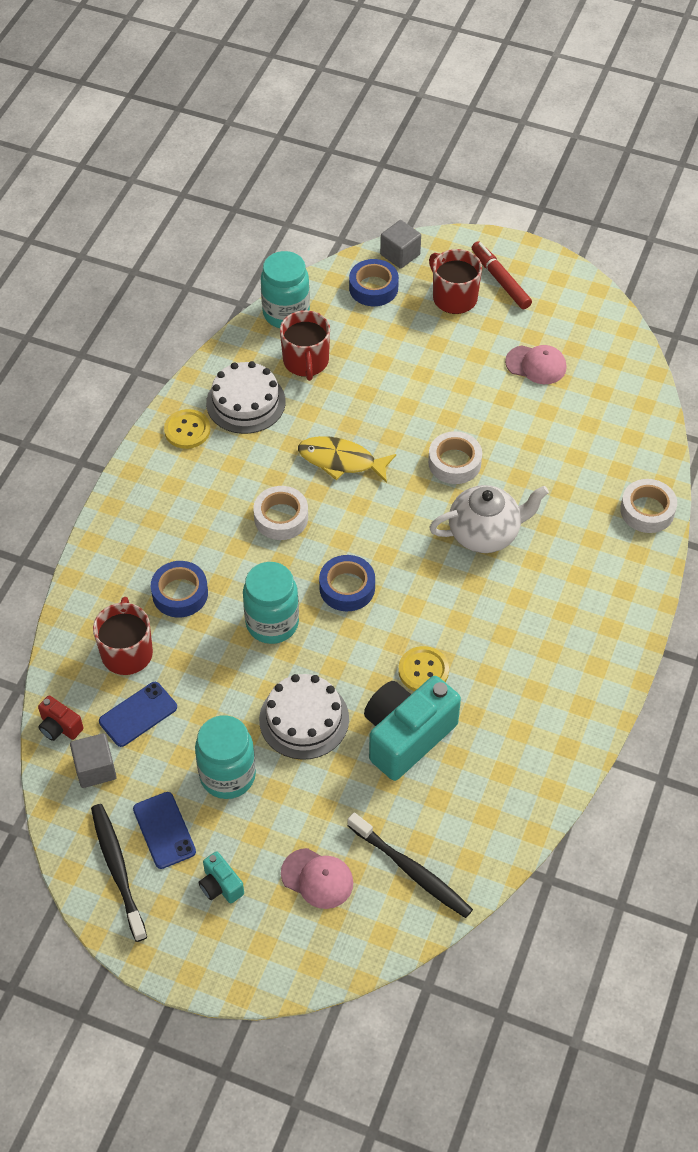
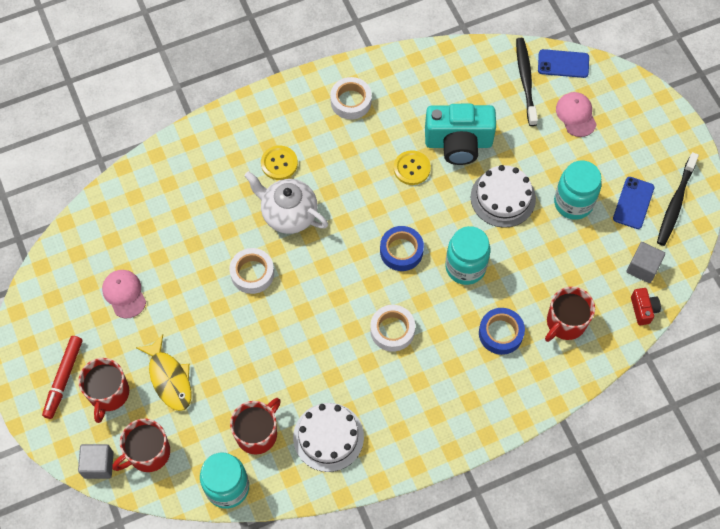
camera: 135 degrees left, 10 degrees up
(138, 714) = (592, 279): blue phone -> blue phone (563, 64)
(187, 430) = (386, 450): yellow button -> yellow button (279, 163)
(220, 885) = (628, 152): turquoise camera -> none
(341, 461) = (316, 336): yellow fish -> yellow fish (169, 378)
(373, 288) = (148, 453): blue tape -> red mug
(647, 510) = (186, 147): white tape -> white tape (351, 101)

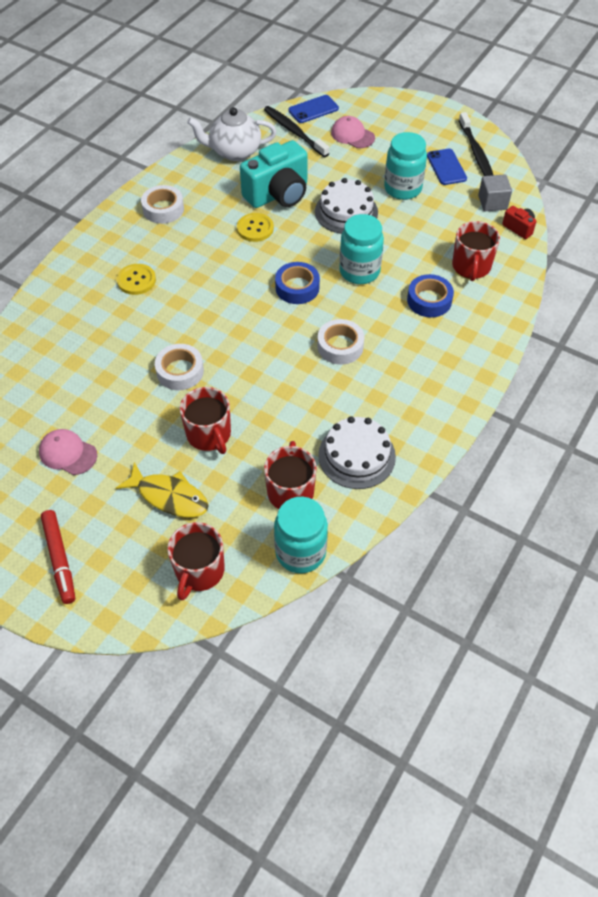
camera: 35 degrees left, 10 degrees down
(98, 465) = (156, 612): grey cube -> none
(108, 393) = (117, 544): red mug -> red mug (209, 434)
(288, 214) = (176, 312): white teapot -> white teapot (234, 152)

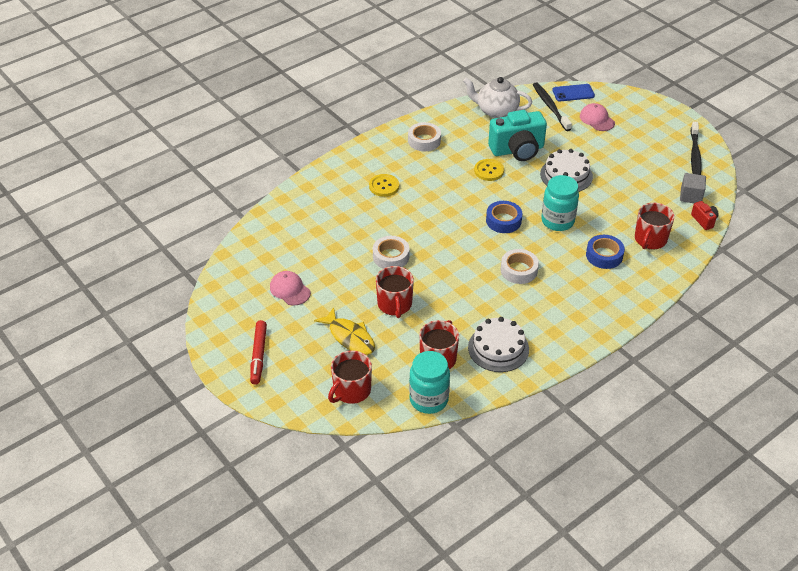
camera: 20 degrees right, 10 degrees down
(402, 189) = (620, 169): turquoise jar -> none
(446, 167) = (664, 161): blue phone -> none

